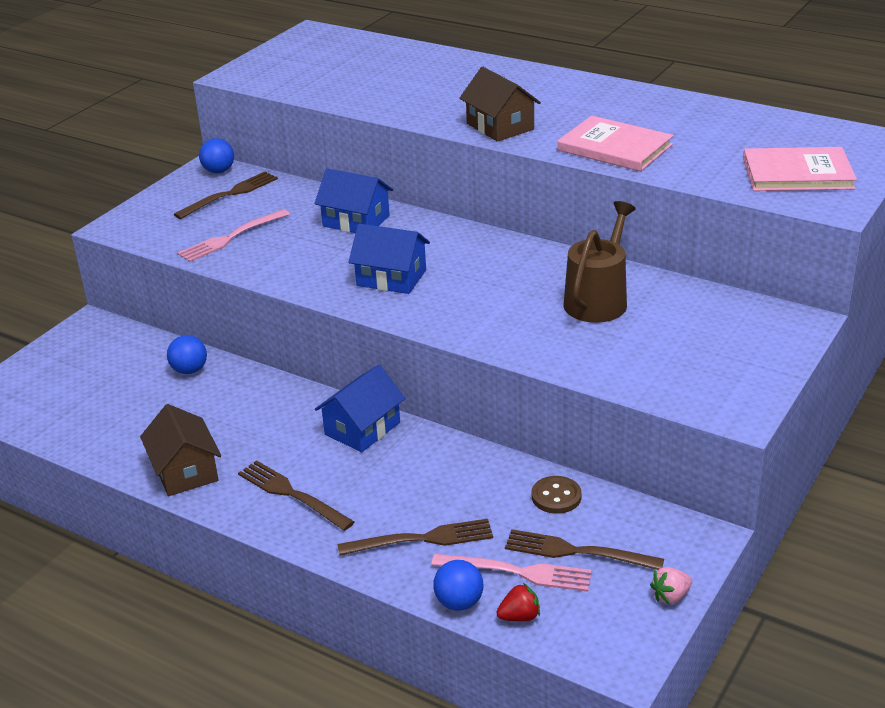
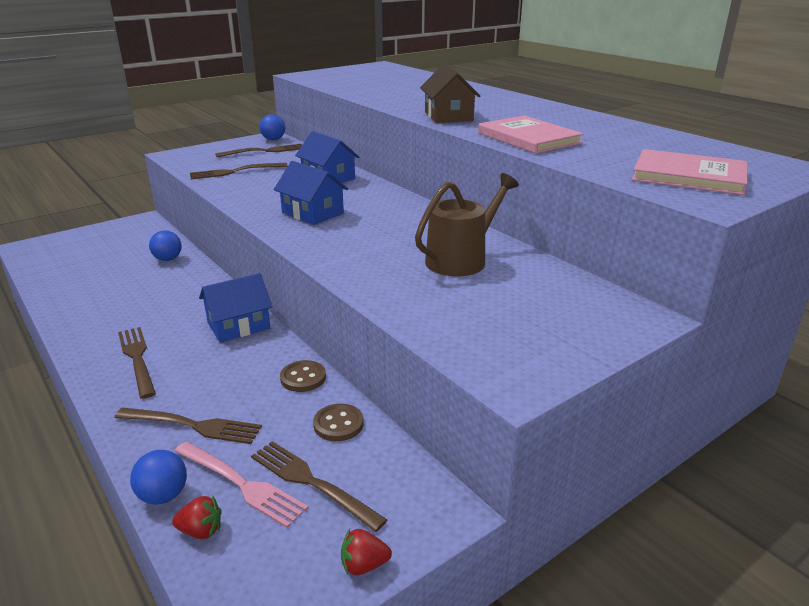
camera: 20 degrees right, 5 degrees down
(185, 471) = (87, 321): brown house -> none
(231, 238) = (234, 172): pink fork -> brown fork
(483, 464) = (303, 378): none -> brown button
(670, 596) = (364, 565): pink strawberry -> red strawberry

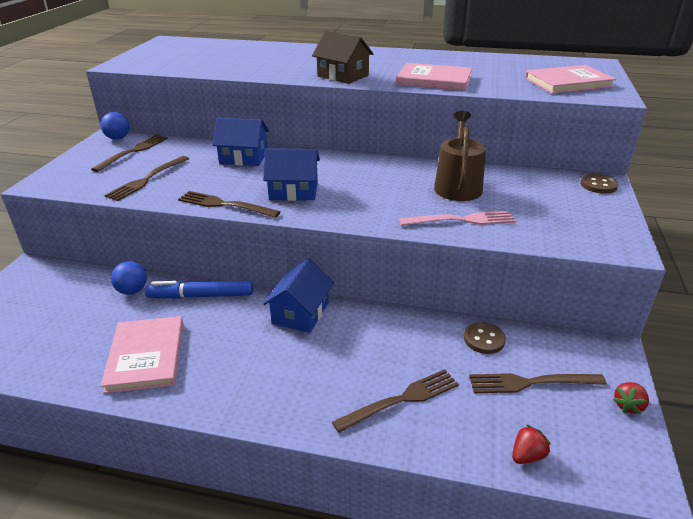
camera: 40 degrees left, 5 degrees up
(107, 303) = (146, 356): none -> pink book
(137, 358) = (266, 382): brown fork -> brown fork (224, 205)
(163, 496) = (468, 454): blue ball -> none
(199, 282) = (201, 296): none -> blue marker
(242, 484) = (498, 412): pink fork -> pink fork (462, 220)
(303, 378) = (412, 324): brown button -> brown button (598, 185)

